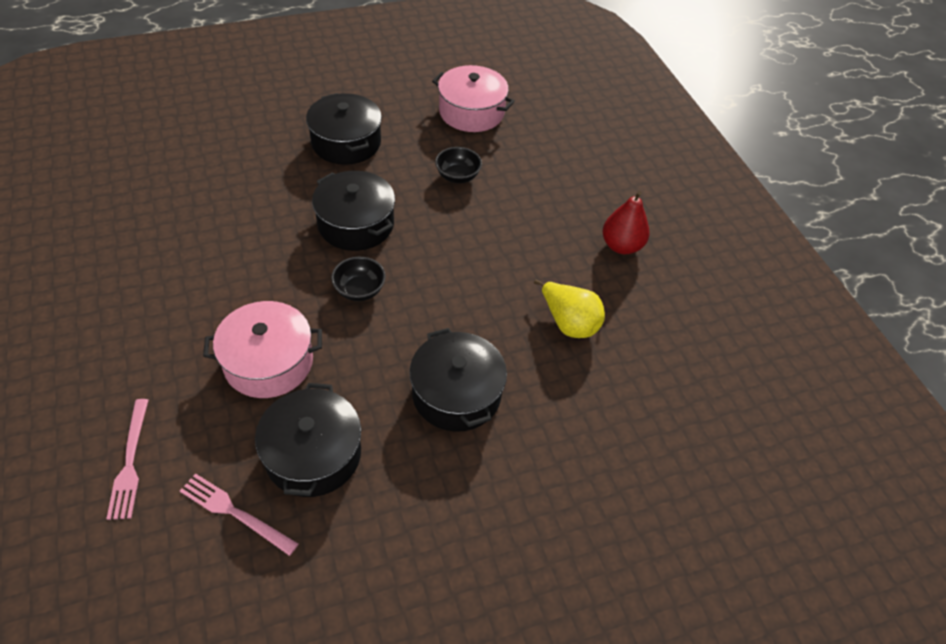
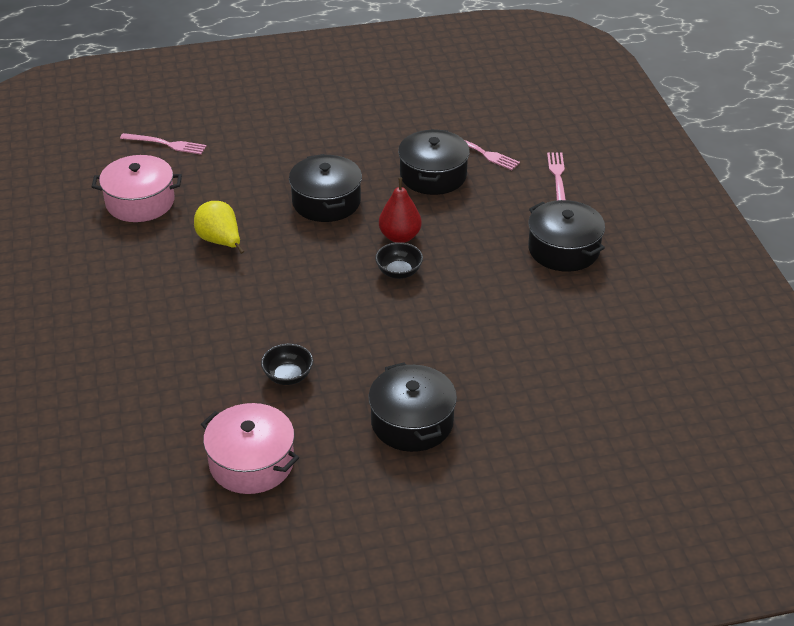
camera: 170 degrees left, 10 degrees down
(269, 362) = (471, 226): pink pot -> pink pot (140, 202)
(356, 224) = (401, 329): black pot -> black pot (563, 249)
(621, 246) = (141, 300): red pear -> red pear (400, 237)
(710, 498) = (166, 144): none -> pink fork

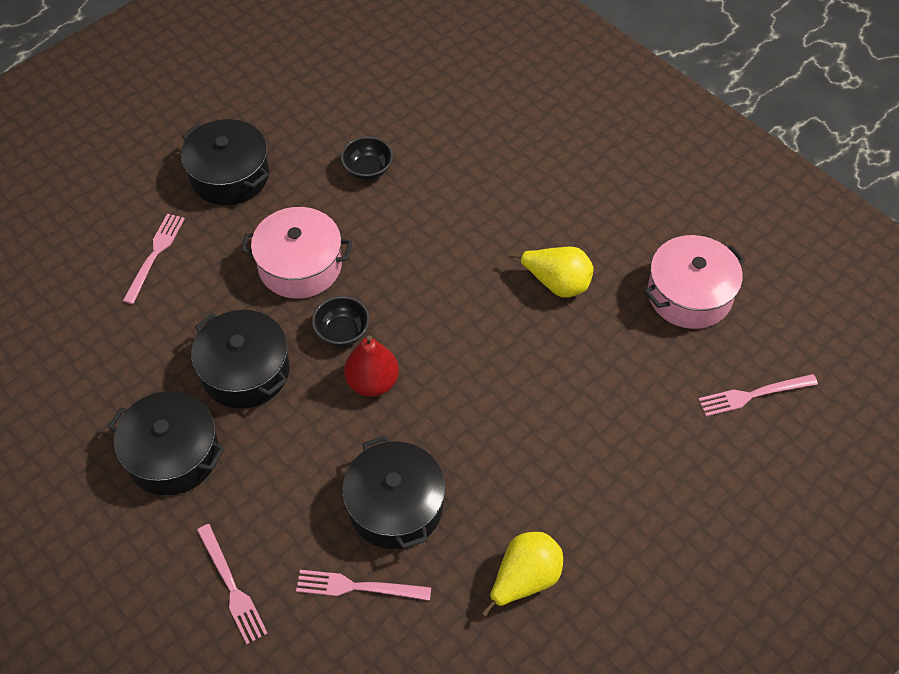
camera: 150 degrees right, 15 degrees up
(251, 462) = (340, 88): pink pot -> pink pot (300, 265)
(326, 202) = (492, 395): black pot -> black pot (245, 371)
(383, 124) = (524, 579): none -> yellow pear
(515, 381) = (155, 255): none -> pink fork

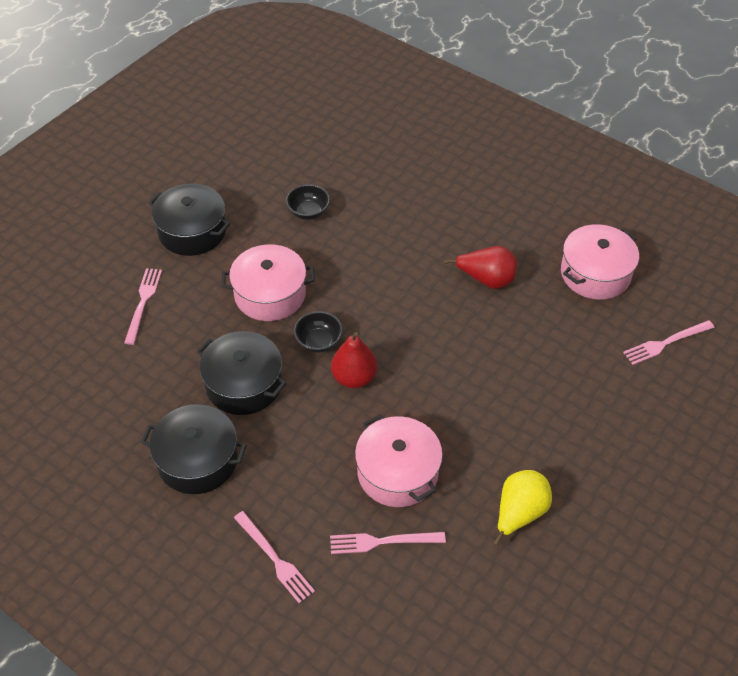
camera: 10 degrees left, 5 degrees down
(395, 506) = (397, 472): black pot -> pink pot
(557, 283) = (486, 279): yellow pear -> red pear

